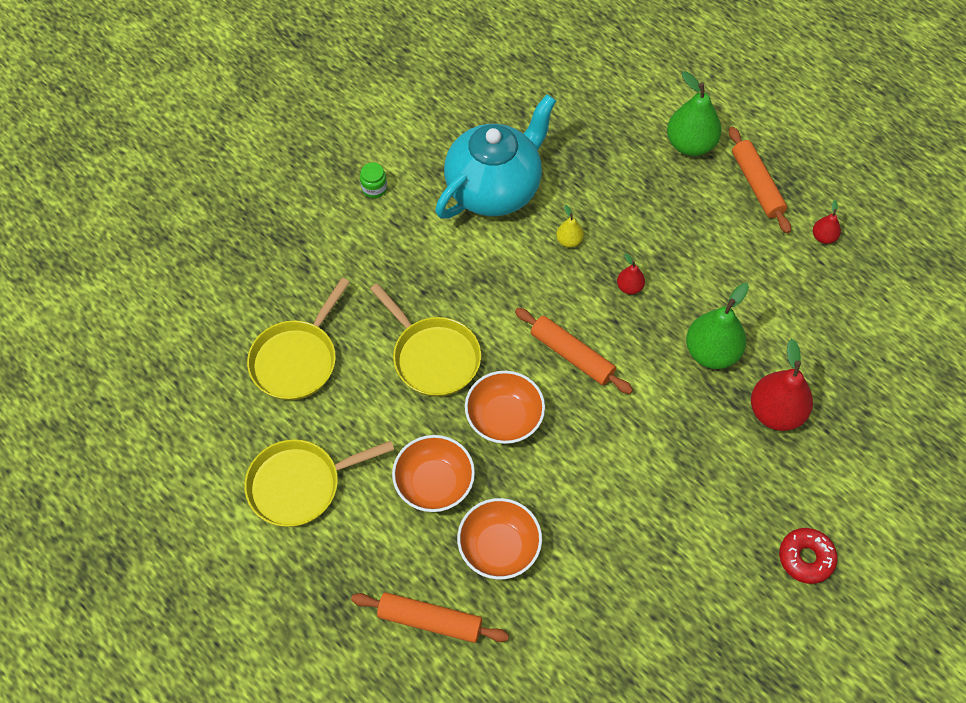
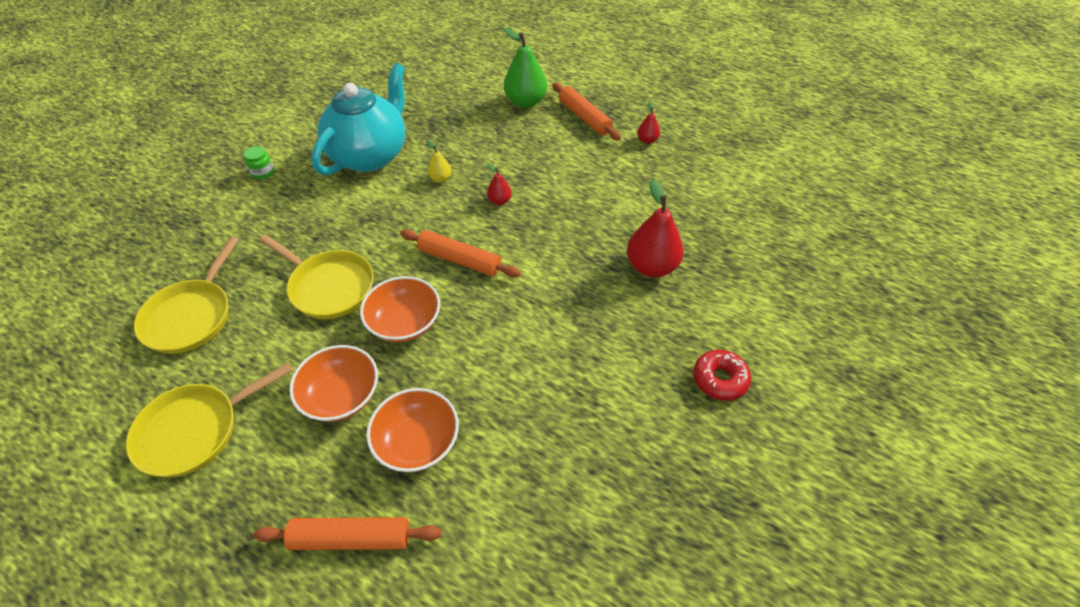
camera: 15 degrees left, 10 degrees down
(711, 352) = (582, 234): green pear -> none

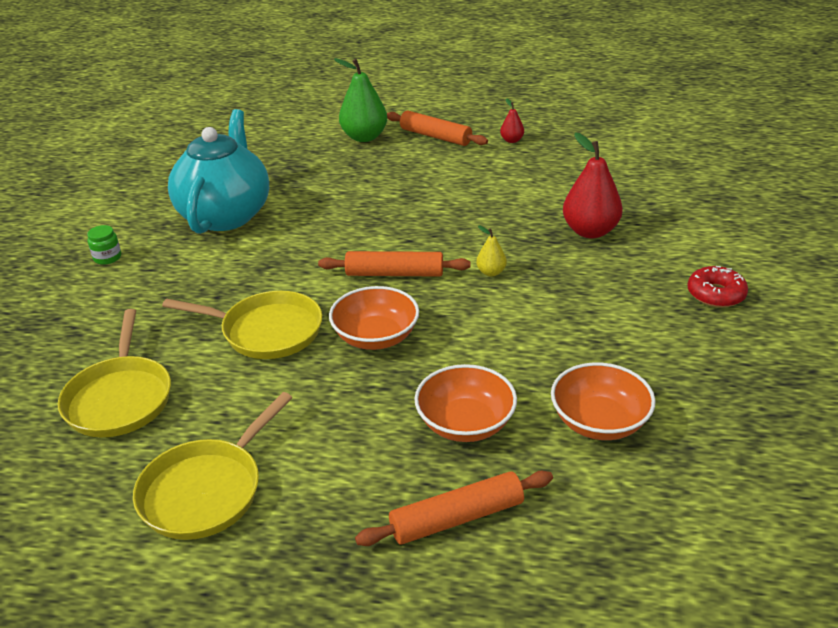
camera: 20 degrees left, 15 degrees down
(341, 396) = (354, 413): orange bowl -> orange bowl (599, 422)
(440, 178) = (321, 216): yellow pear -> yellow pear (491, 272)
(499, 201) = (399, 219): red pear -> none

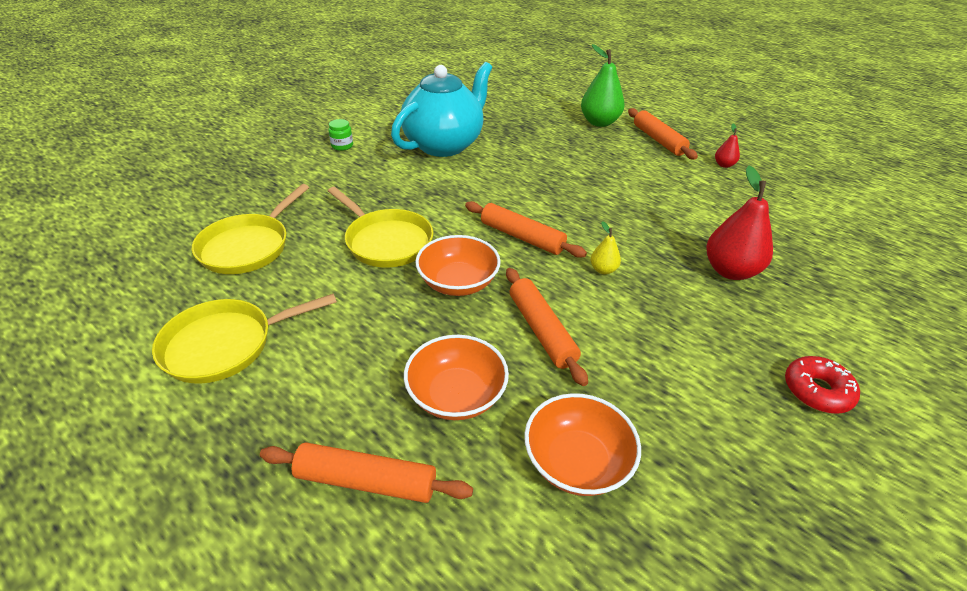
camera: 30 degrees right, 5 degrees up
(486, 343) = (541, 330): none -> orange rolling pin

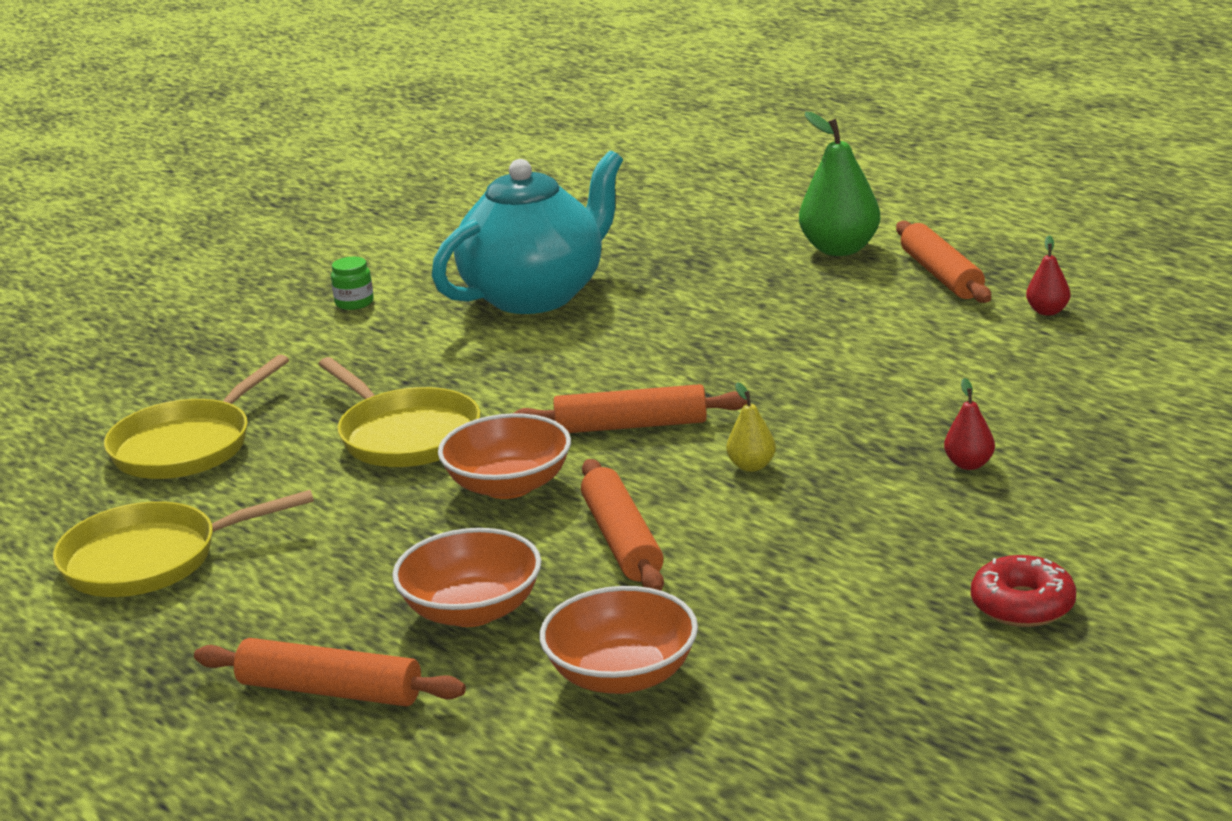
camera: 10 degrees right, 15 degrees down
(522, 237) = (631, 426): orange rolling pin -> orange rolling pin turned 45 degrees counterclockwise
(730, 271) = (969, 464): red pear -> red pear, size x0.49

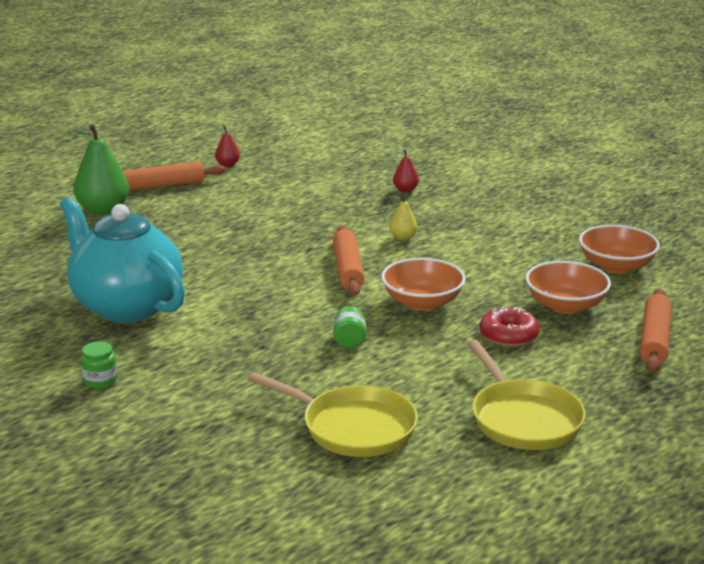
camera: 95 degrees left, 0 degrees up
(405, 435) = (349, 340): yellow pan -> green jar
(621, 540) = (486, 269): orange rolling pin -> none
(1022, 605) = (537, 186): red donut -> red donut (508, 335)

